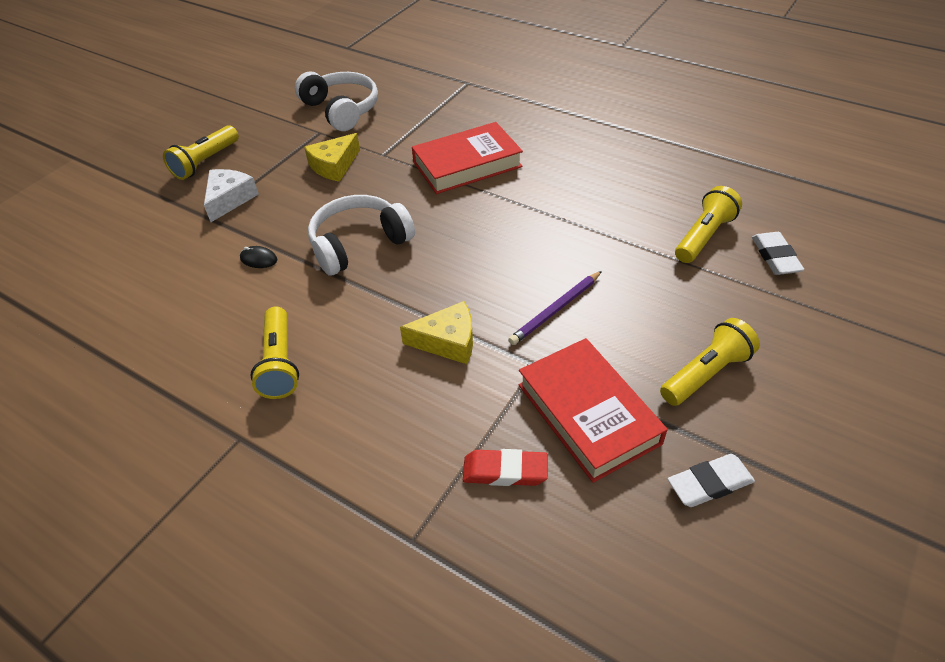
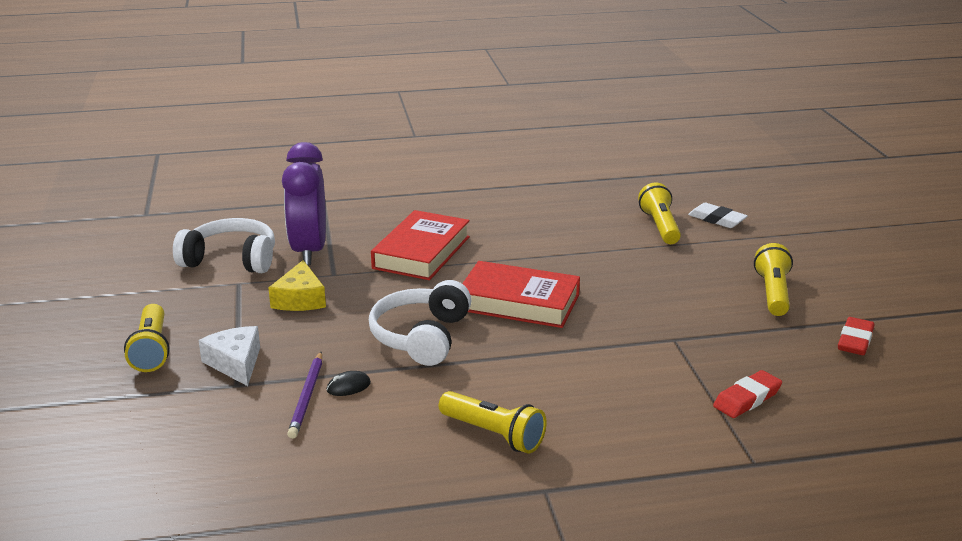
camera: 45 degrees left, 20 degrees down
(396, 125) = (309, 251): none -> purple clock
(448, 341) = (595, 357): yellow cheese -> none
(555, 310) = (636, 305): purple pencil -> purple pencil (307, 397)
(588, 413) = (744, 345): red book -> red book (518, 302)
(709, 483) = (855, 341): white eraser -> red eraser

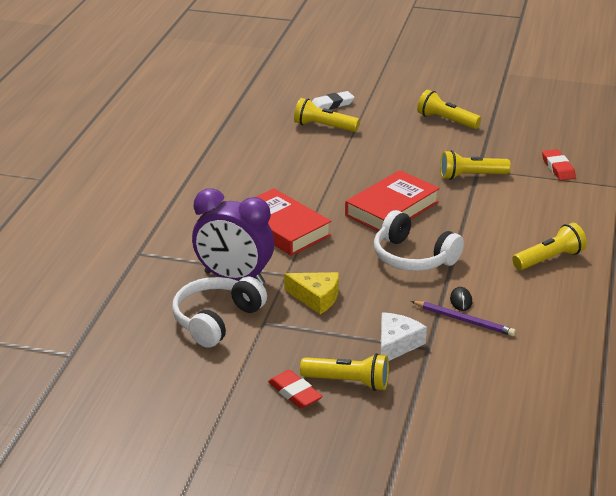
camera: 65 degrees left, 5 degrees up
(235, 363) = (396, 344): white cheese -> white cheese turned 120 degrees clockwise
(649, 337) = (471, 176): none -> yellow flashlight
(855, 341) = (518, 116): red eraser -> red eraser (295, 393)

